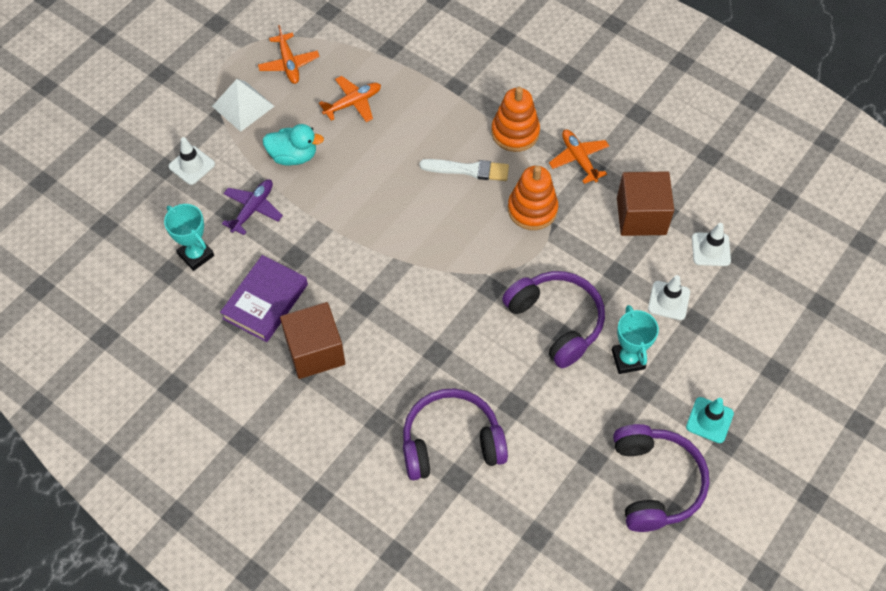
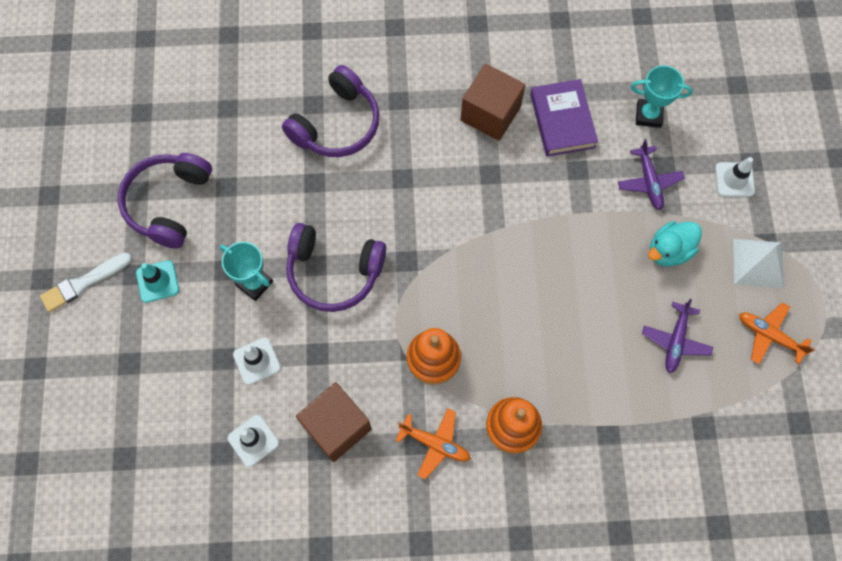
camera: 140 degrees right, 10 degrees up
(353, 103) = (675, 341): orange plane -> purple plane
(468, 170) = (518, 354): white brush -> white brush (83, 283)
(655, 483) = (168, 203): purple headphones -> purple headphones turned 60 degrees clockwise

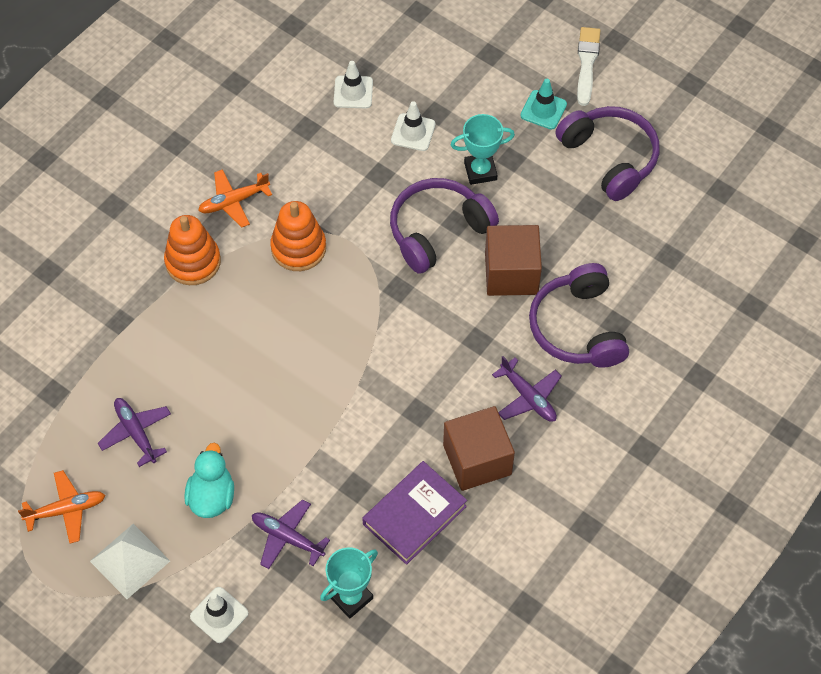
camera: 130 degrees right, 10 degrees down
(336, 427) = (310, 149): brown cube -> brown cube (511, 273)
(417, 116) = (528, 397): none -> purple plane
(562, 121) = (414, 515): purple book -> purple book turned 75 degrees counterclockwise

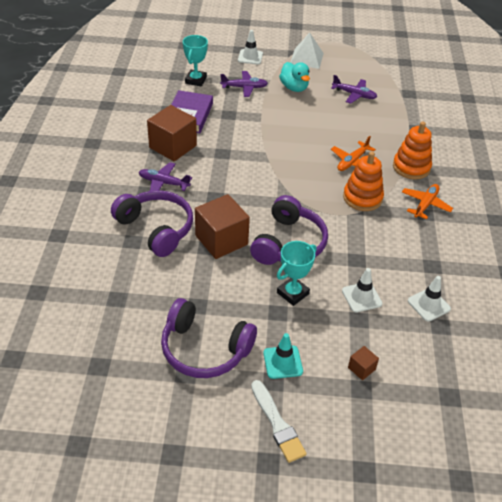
camera: 145 degrees right, 15 degrees down
(66, 510) = (352, 62): orange plane -> orange plane (352, 162)
(474, 69) = (361, 368): none -> brown cube

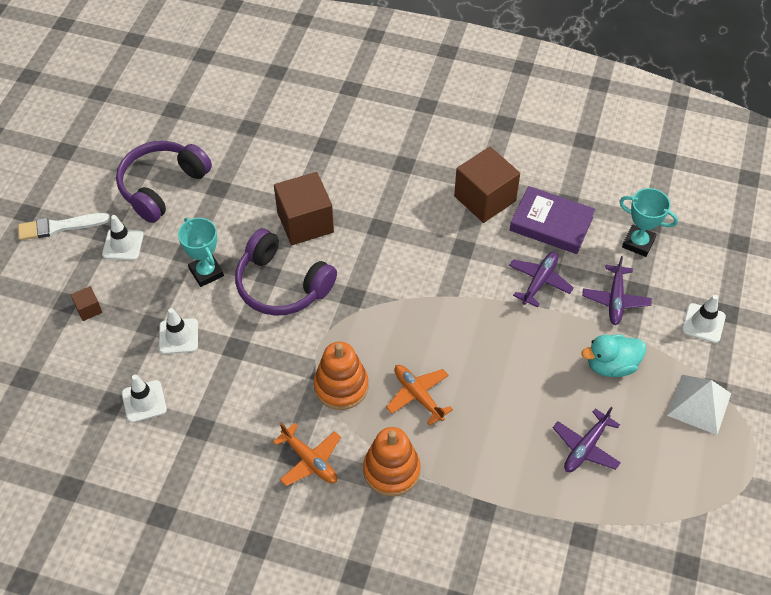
camera: 105 degrees right, 10 degrees up
(156, 228) = (339, 167): purple headphones -> none
(163, 183) = (415, 182): purple plane -> purple plane (539, 281)
(283, 362) = (123, 245): turquoise traffic cone -> white traffic cone

